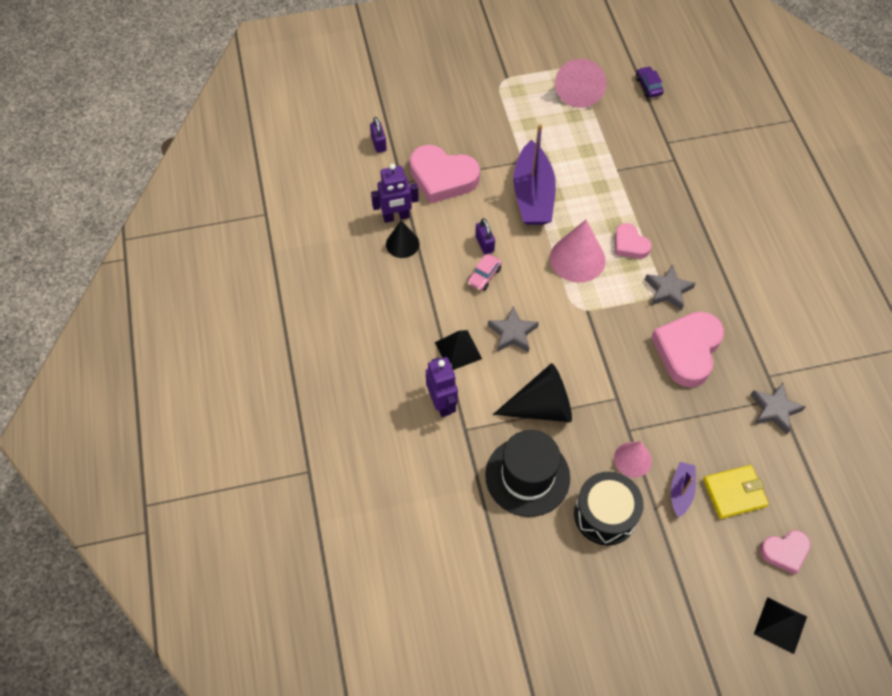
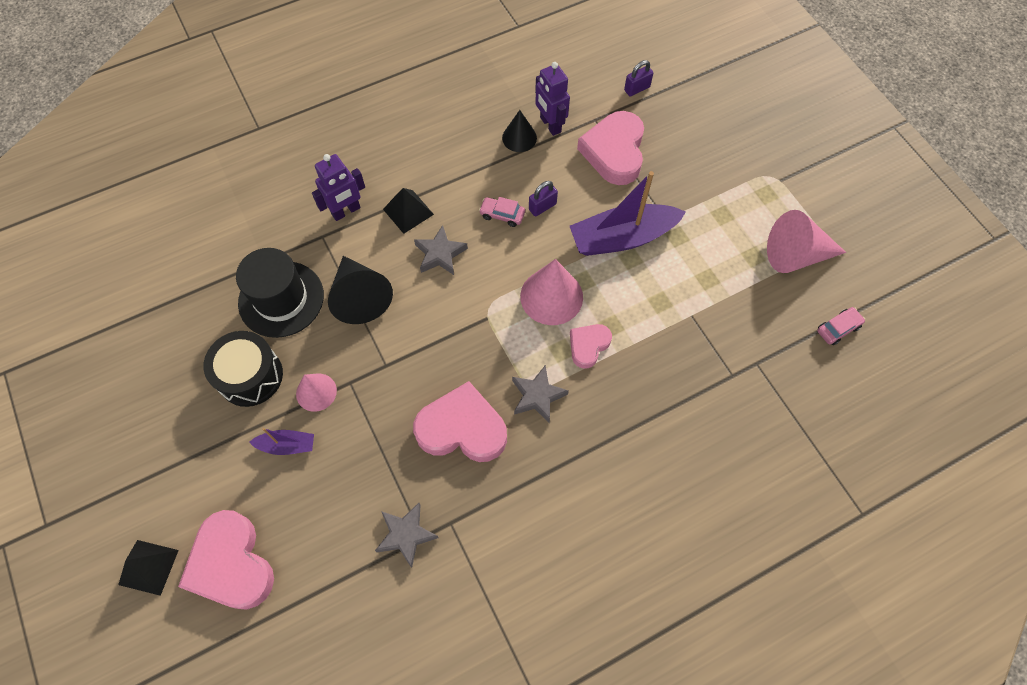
camera: 75 degrees right, 5 degrees up
(648, 86) = (838, 329): purple car -> pink car
(734, 493) = (293, 501): yellow wallet -> none
(785, 552) = (231, 564): pink heart -> pink heart, size x1.81

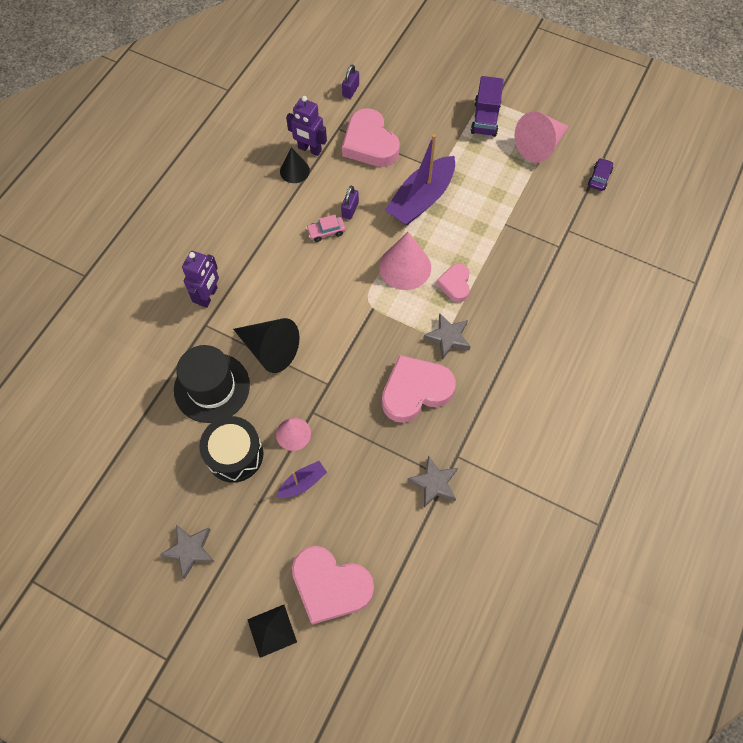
camera: 35 degrees left, 0 degrees up
(408, 211) = (256, 269): black pyramid -> none
(440, 254) = (304, 285): grey star -> grey star (190, 550)
(756, 193) = (485, 119): none -> purple truck
(838, 329) = (599, 178): pink car -> purple car

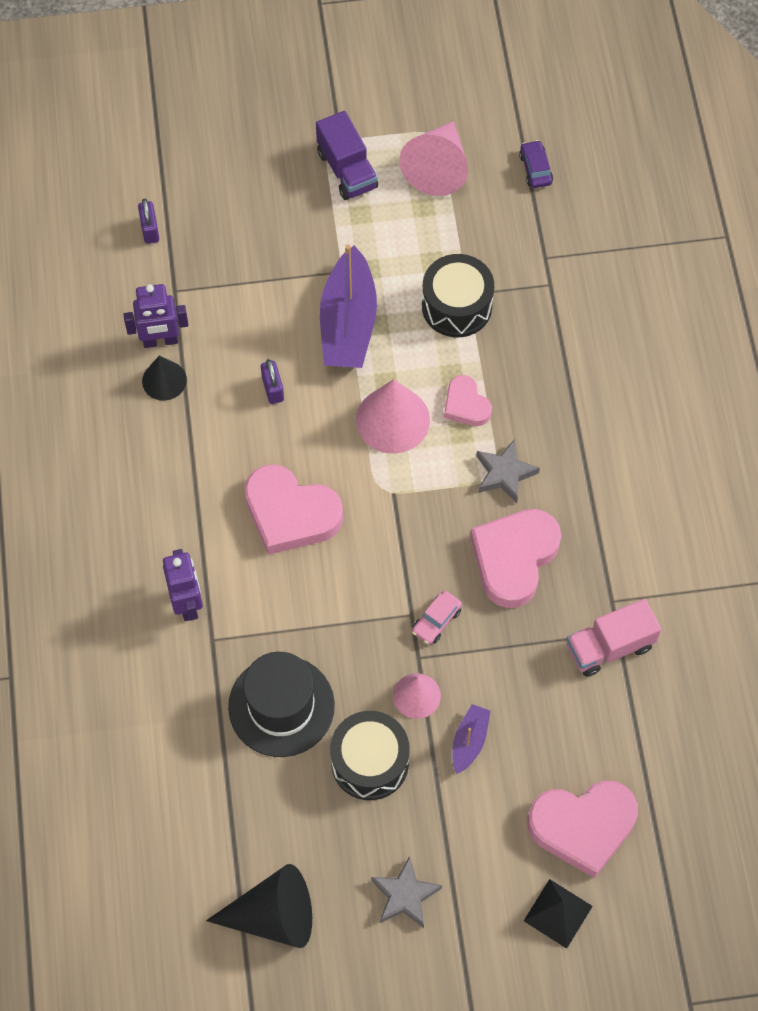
camera: 35 degrees left, 0 degrees up
(270, 349) = (313, 618): black cone -> black cone (274, 915)
(326, 232) = (265, 434): pink car -> pink car (436, 620)
(370, 143) = (230, 287): pink heart -> pink heart (290, 513)
(434, 483) = (609, 646): grey star -> pink truck
(492, 226) = (456, 306): none -> black drum

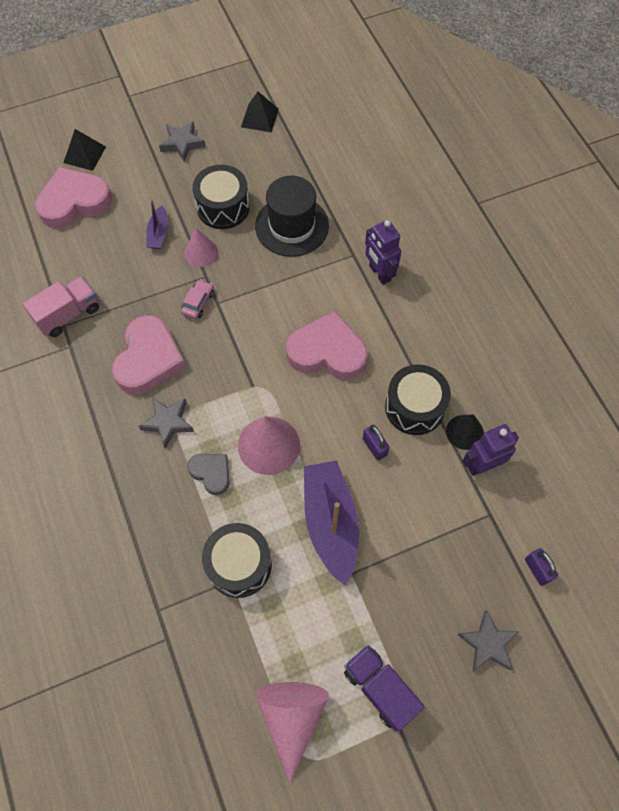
camera: 165 degrees right, 0 degrees up
(210, 421) = (414, 407): none -> black drum
(229, 180) = (488, 644): none -> grey star
(274, 915) = (260, 118): black cone -> black pyramid
(466, 405) = (211, 473): pink heart -> grey heart
(535, 169) = (193, 744): purple car -> none

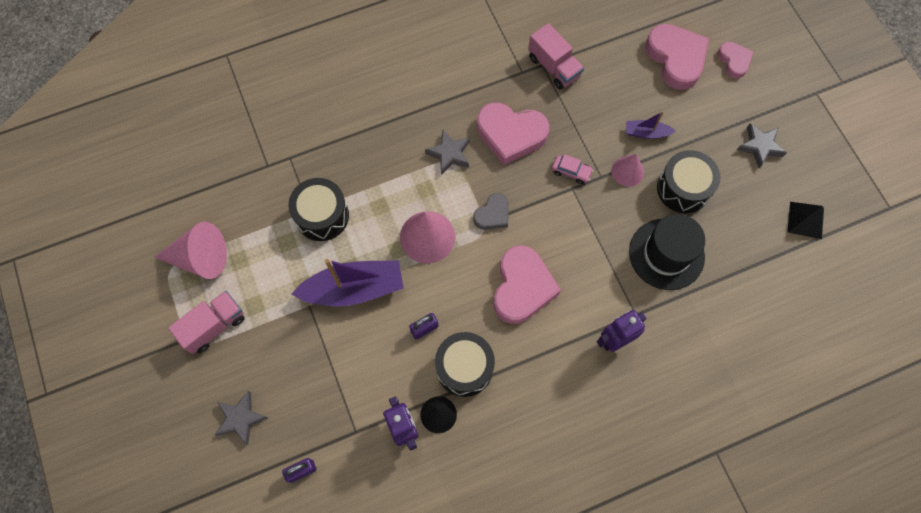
camera: 90 degrees right, 5 degrees up
(84, 154) = (734, 61): black pyramid -> pink heart
(211, 473) = (402, 191): grey heart -> grey heart (493, 214)
(380, 688) = (214, 326): purple truck -> pink truck

